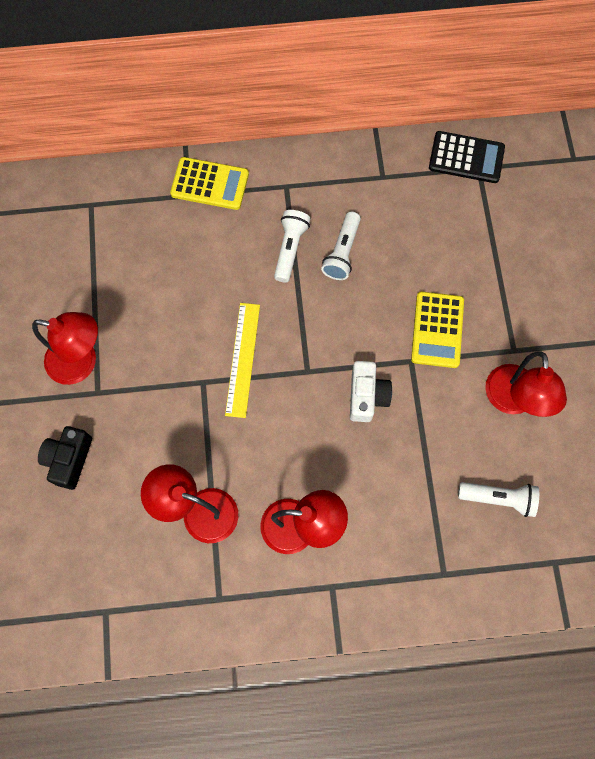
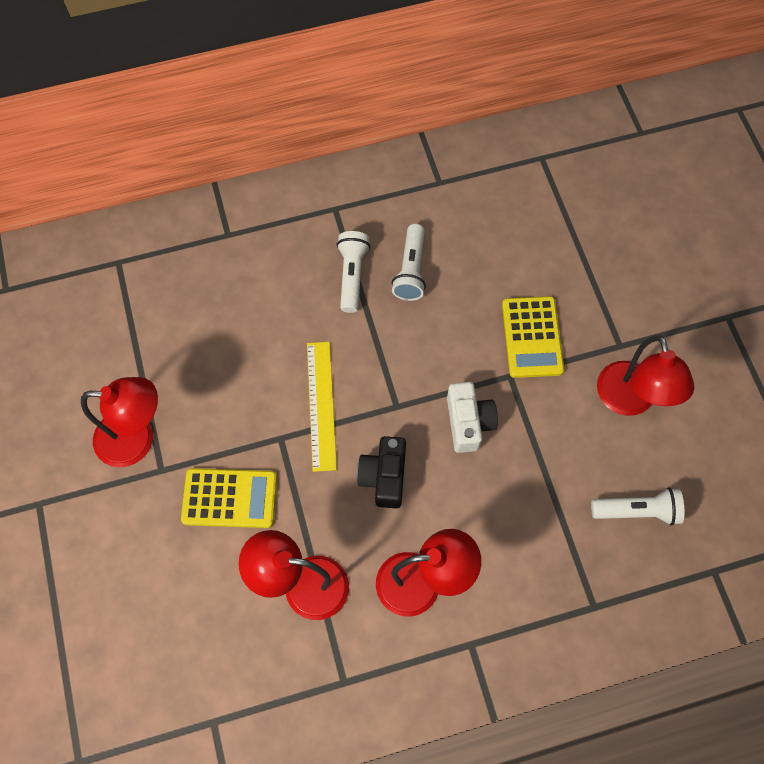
camera: 10 degrees left, 5 degrees down
(69, 459) = (141, 552): black camera -> black camera (384, 477)
(210, 184) = (249, 219): yellow calculator -> yellow calculator (229, 498)
(466, 158) = (526, 149): black calculator -> none

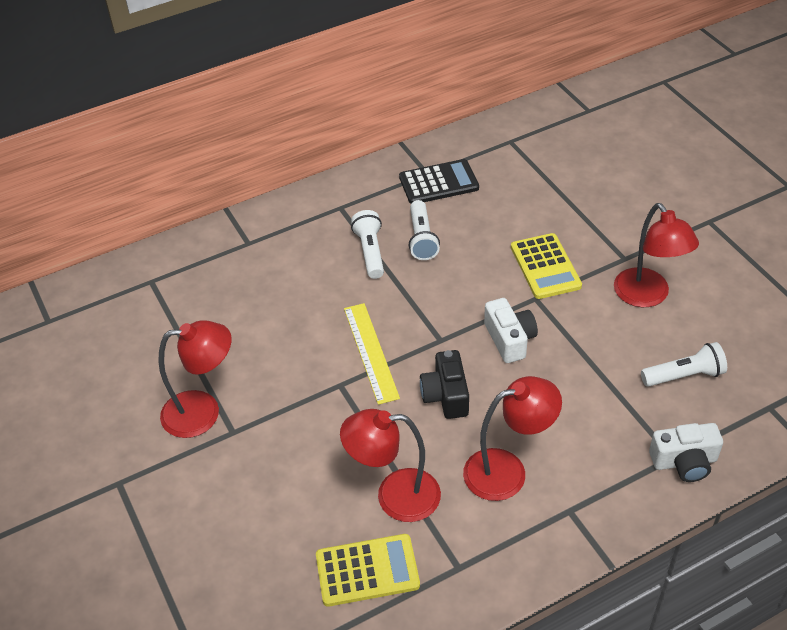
camera: 10 degrees left, 20 degrees down
(229, 498) = (305, 441): yellow calculator -> yellow calculator (367, 571)
(448, 198) = (438, 183): none -> black calculator
(604, 616) = (684, 462): none -> white camera

